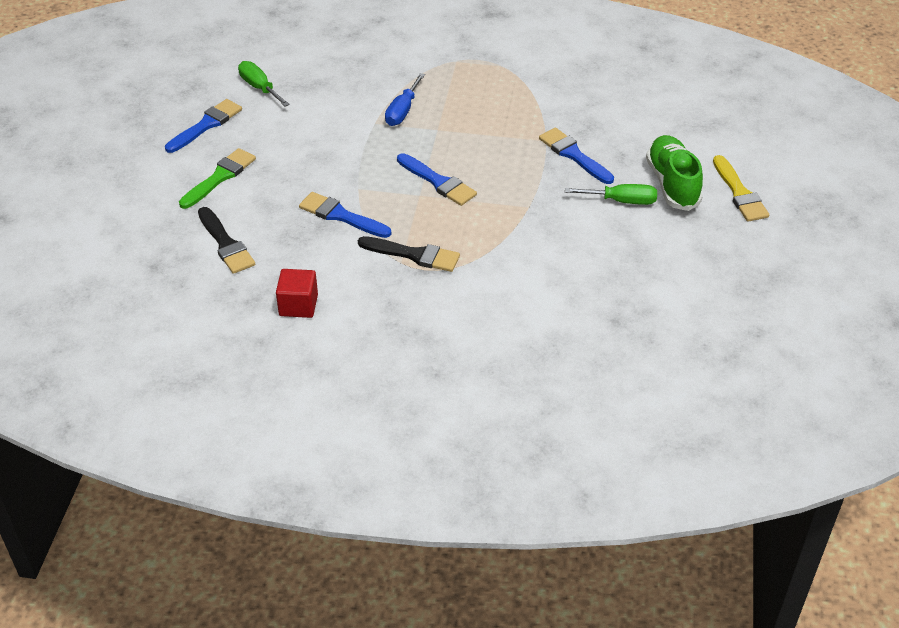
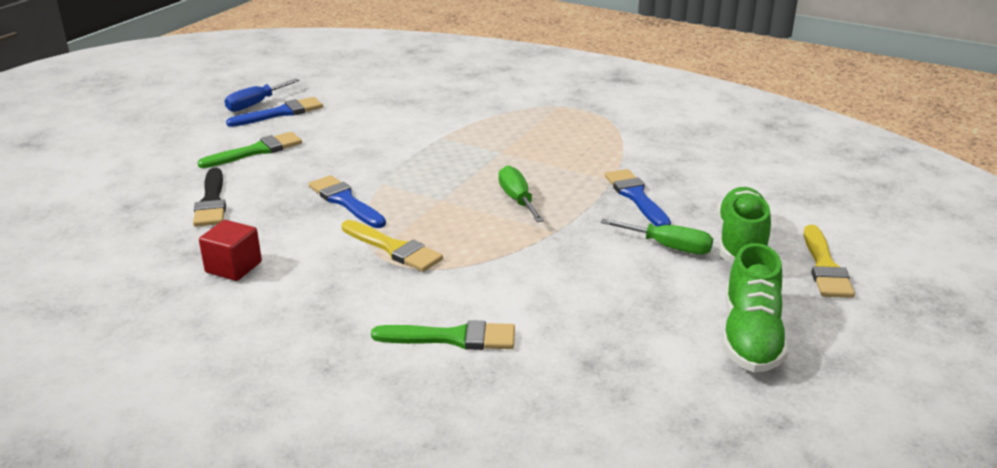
camera: 20 degrees right, 15 degrees down
(259, 87) = (353, 96): green screwdriver -> green screwdriver (517, 199)
(402, 111) = (476, 133): blue screwdriver -> blue screwdriver (255, 104)
(414, 255) = (394, 248): black brush -> yellow brush
(438, 182) = (469, 193): blue brush -> none
(510, 325) = (453, 338): none -> green brush
(712, 269) = (750, 337): none -> green shoe

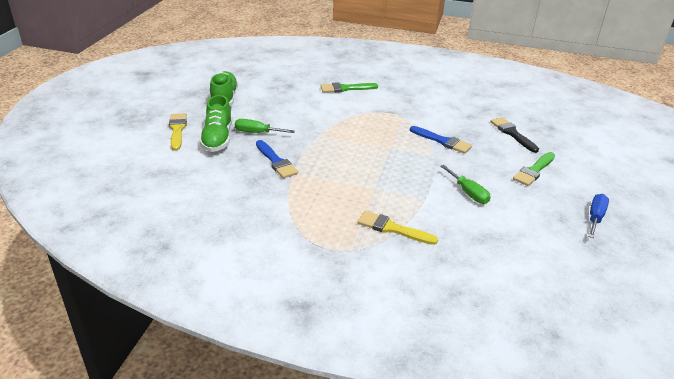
camera: 165 degrees right, 5 degrees up
(233, 267) = (459, 104): red cube -> none
(280, 113) = (564, 209): blue brush -> none
(394, 248) = (395, 119): yellow brush -> yellow brush (392, 228)
(517, 199) = (347, 152): green screwdriver -> green screwdriver (468, 193)

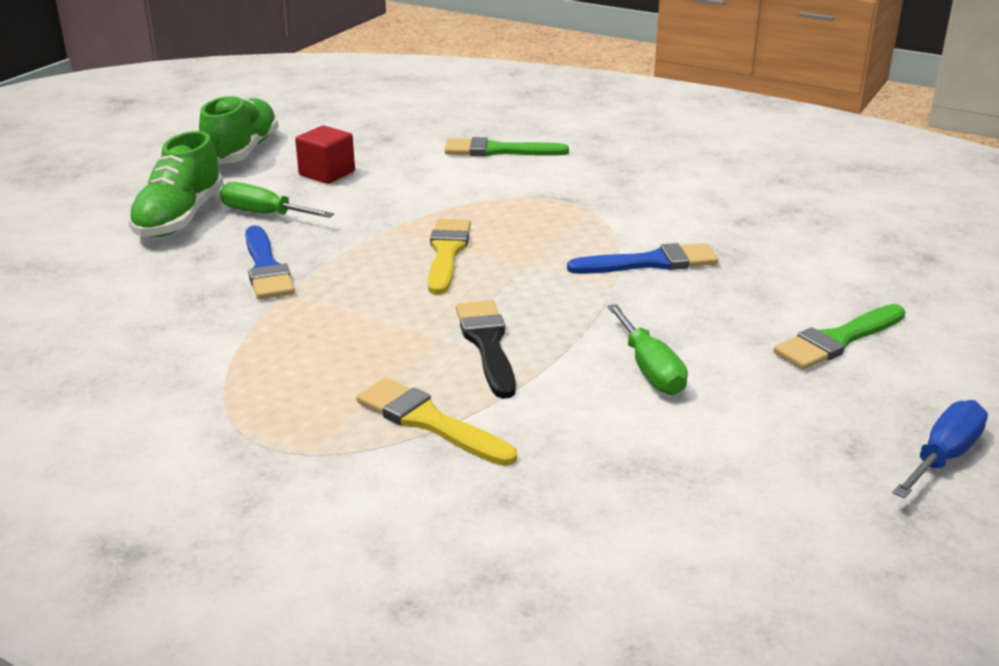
camera: 15 degrees right, 5 degrees down
(177, 130) = (114, 197): yellow brush -> yellow brush (447, 253)
(273, 108) = (327, 173): none -> red cube
(442, 141) = (651, 262): blue brush -> blue brush turned 60 degrees counterclockwise
(512, 134) = (825, 262): black brush -> black brush (487, 344)

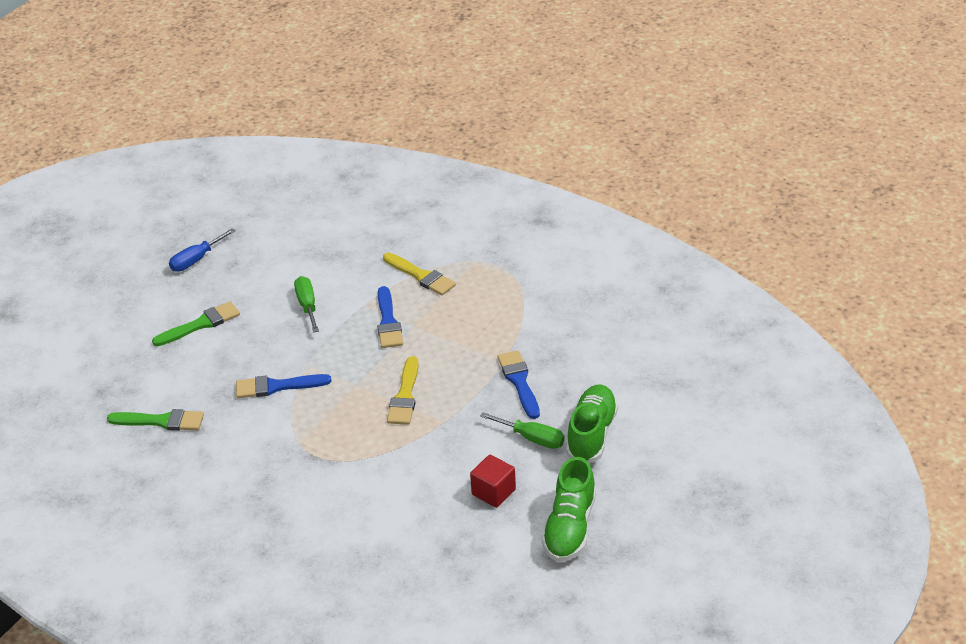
camera: 175 degrees left, 10 degrees up
(487, 344) = (388, 322): black brush -> blue brush
(498, 151) = (353, 527): green brush -> green brush (161, 421)

